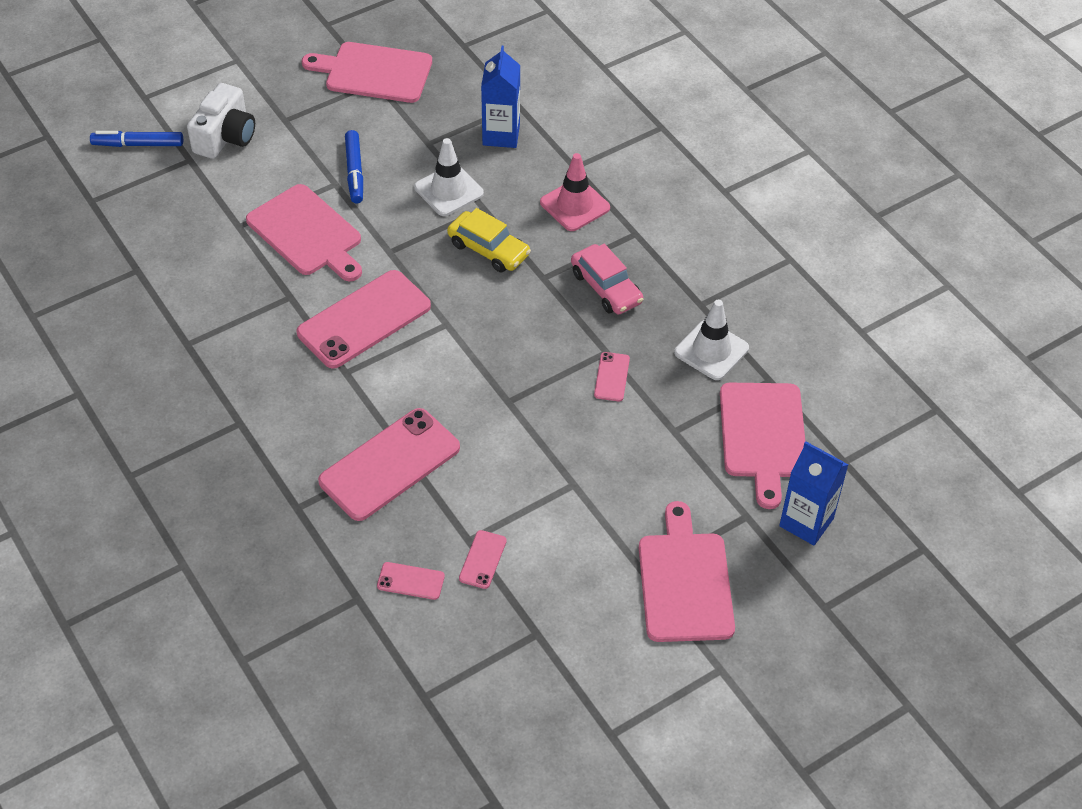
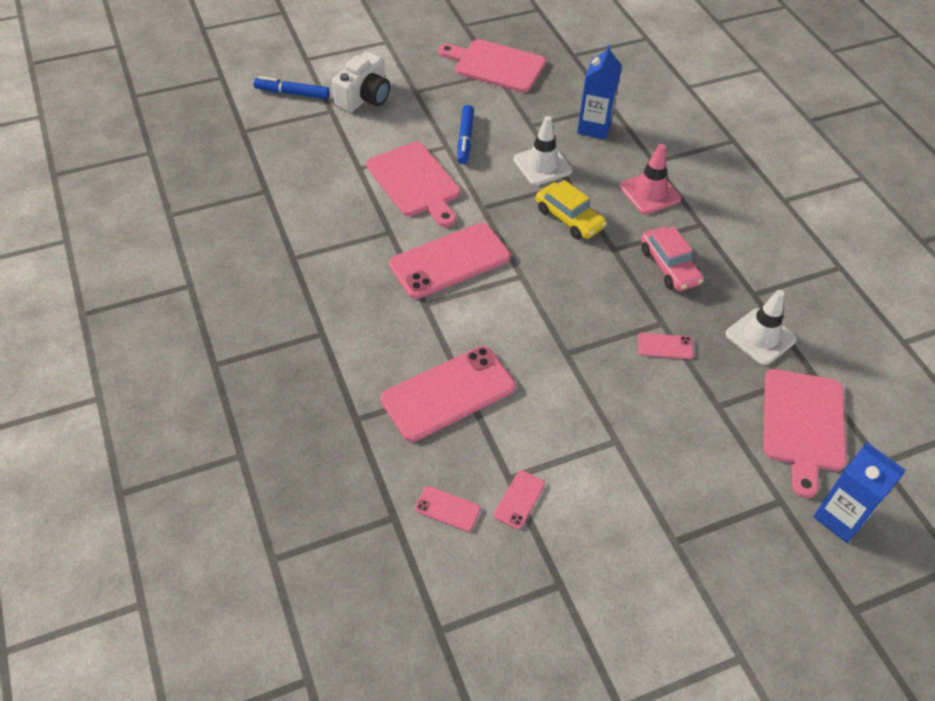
camera: 10 degrees right, 0 degrees up
(612, 377) = (665, 346): pink phone -> pink phone turned 75 degrees clockwise
(685, 581) = (714, 557): pink cutting board -> none

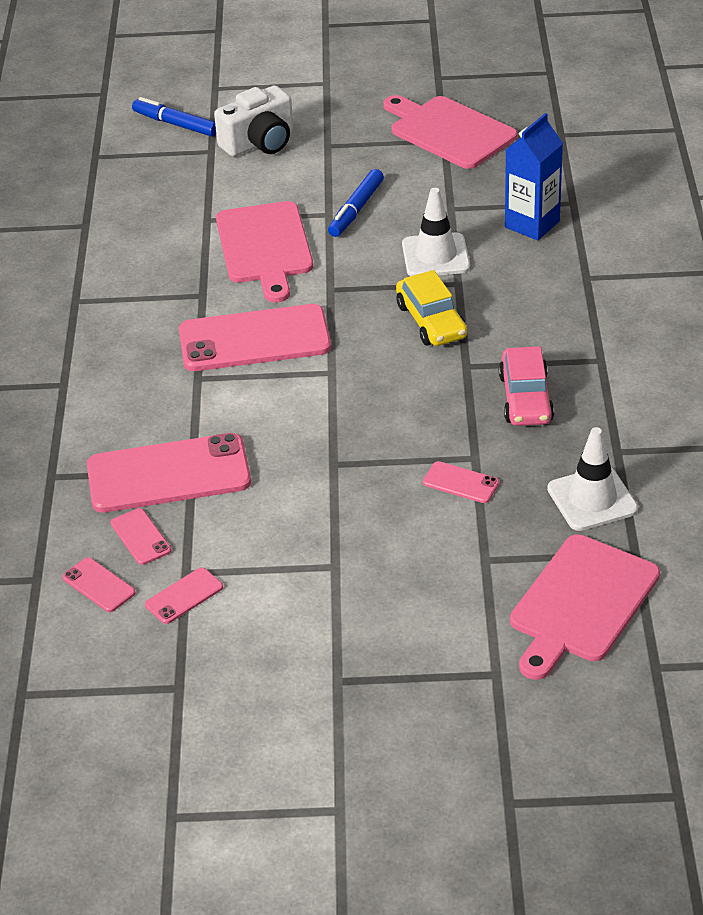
camera: 25 degrees right, 10 degrees down
(456, 455) = (140, 537): none -> pink phone
(650, 193) = (556, 312): pink traffic cone -> none
(840, 517) = (559, 708): blue carton -> none

